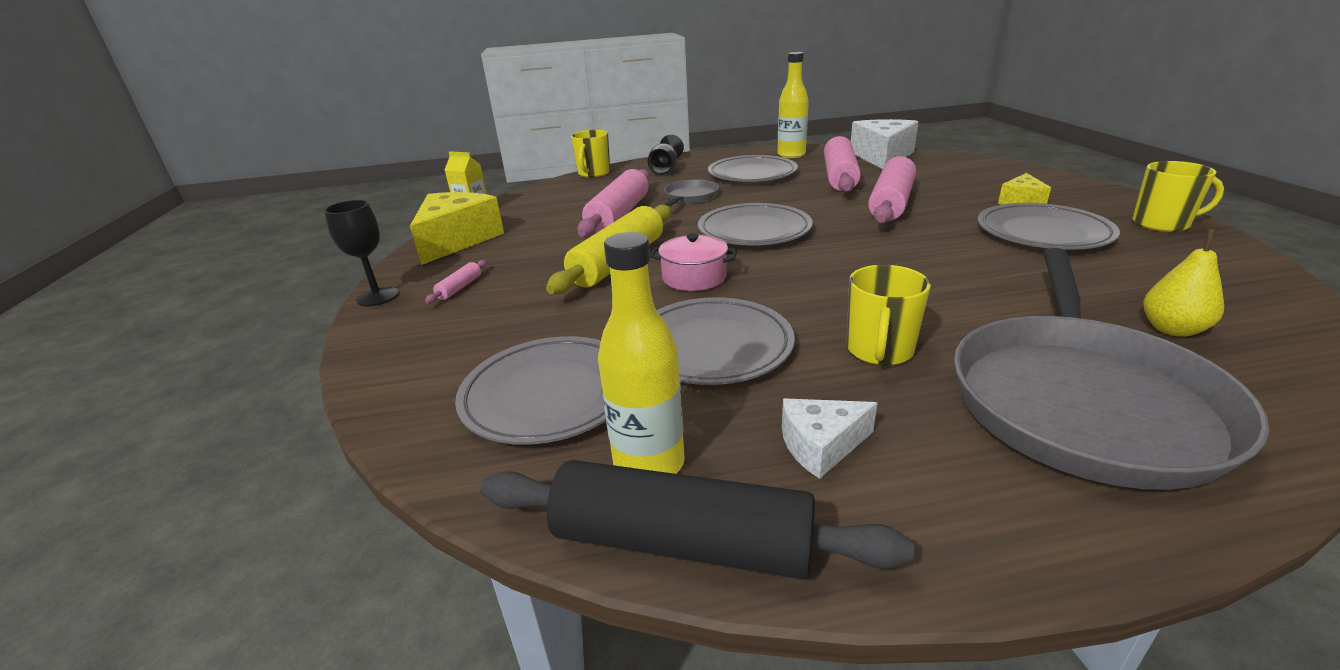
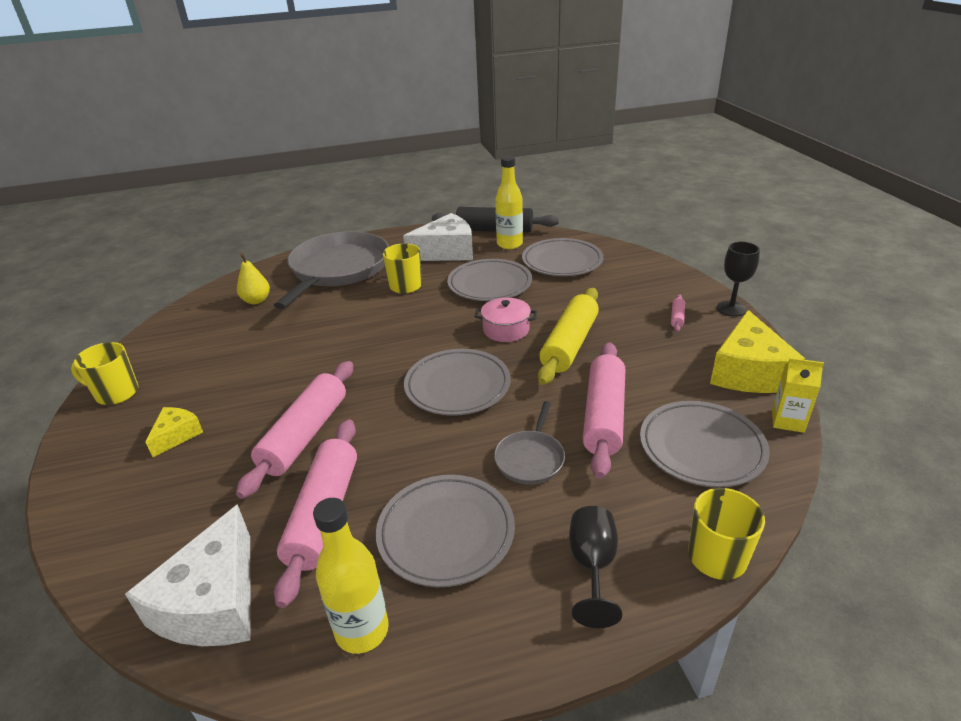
camera: 175 degrees right, 5 degrees up
(821, 446) = (446, 252): white cheese -> white cheese, size x1.91
(1043, 233) = (220, 381): grey plate -> grey plate (701, 447)

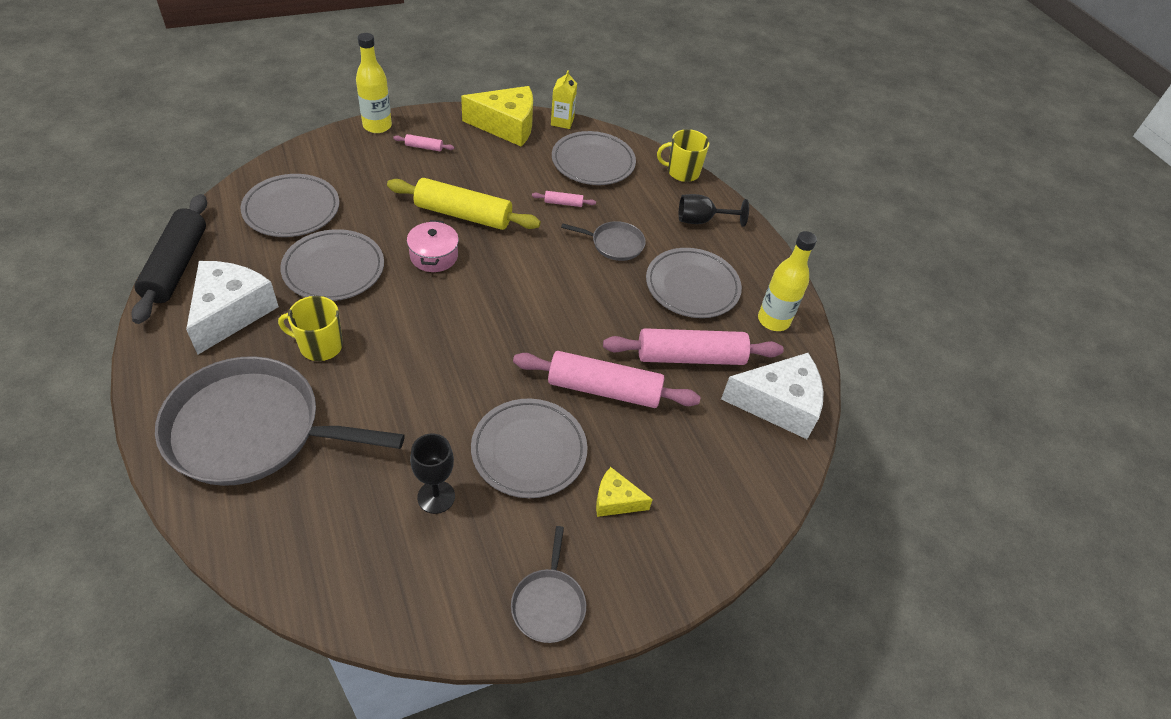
camera: 105 degrees left, 15 degrees up
(116, 393) = (548, 604): yellow mug -> grey pan
(256, 300) = (329, 513): yellow pear -> none
(446, 252) = (231, 312): white cheese -> white cheese turned 45 degrees clockwise
(457, 386) = (527, 288): grey plate -> grey plate (529, 451)
(509, 244) = (228, 252): yellow bottle -> yellow bottle (377, 126)
(604, 416) = (563, 203): pink rolling pin -> pink rolling pin, size x0.42
(731, 309) = (413, 116): black goblet -> black goblet (436, 497)

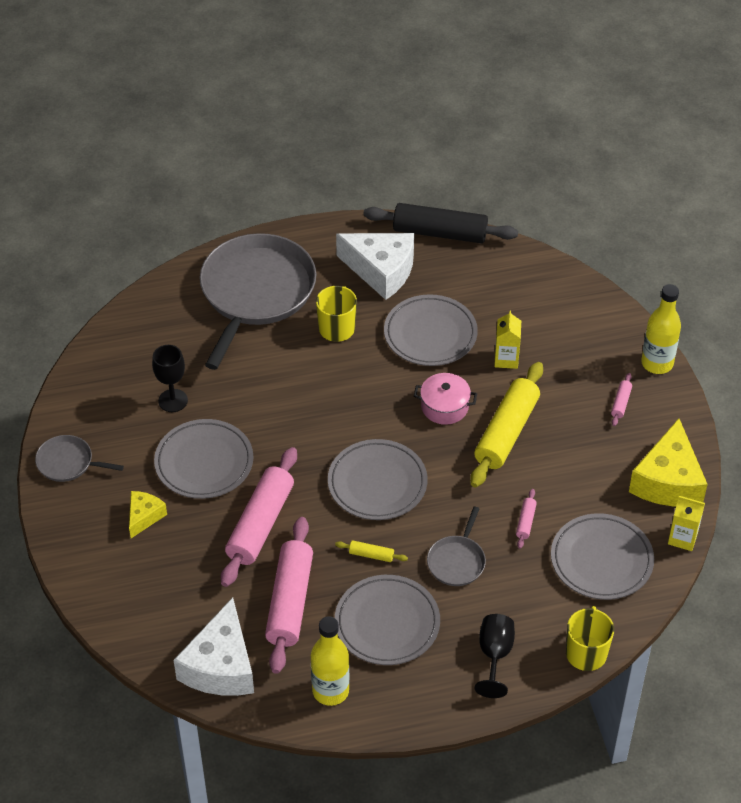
camera: 105 degrees right, 0 degrees up
(292, 209) = (514, 301): grey plate -> grey plate (377, 483)
(370, 215) = (506, 359): none -> yellow carton
(621, 301) = (371, 555): none -> yellow rolling pin

